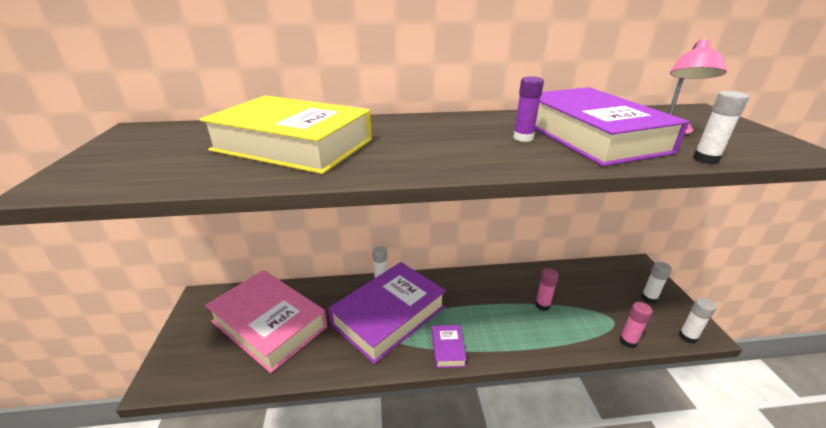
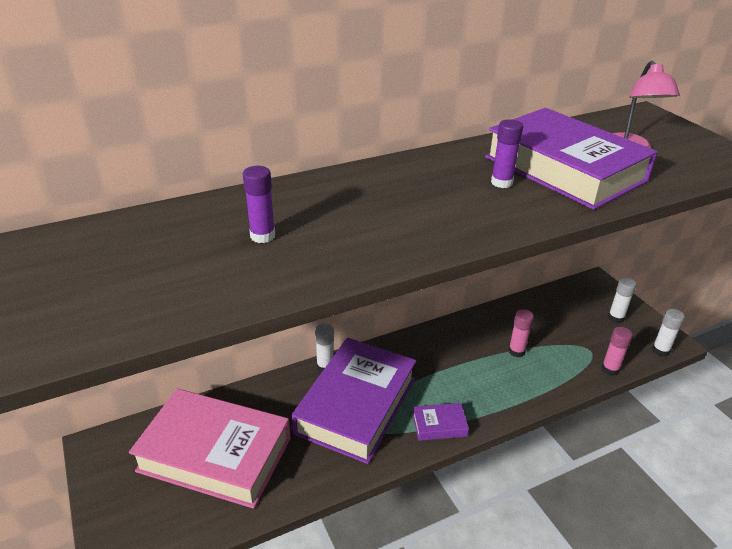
camera: 20 degrees left, 5 degrees up
(293, 145) = (262, 236): yellow book -> purple glue stick
(448, 349) = (439, 425): purple book -> purple book turned 75 degrees counterclockwise
(705, 159) = (673, 185): white glue stick -> none

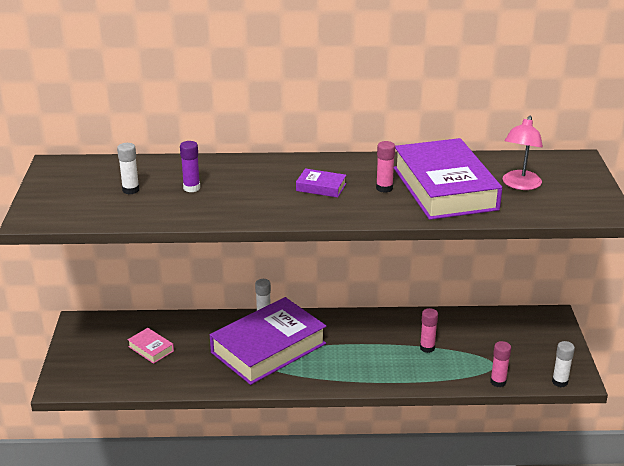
camera: 25 degrees right, 5 degrees down
(215, 454) = (151, 349): pink book -> pink book, size x0.41
(439, 425) = (321, 377): purple book -> purple book (321, 187)
(501, 183) = (384, 188): purple glue stick -> pink glue stick
(616, 318) = (543, 348): white glue stick -> white glue stick (131, 190)

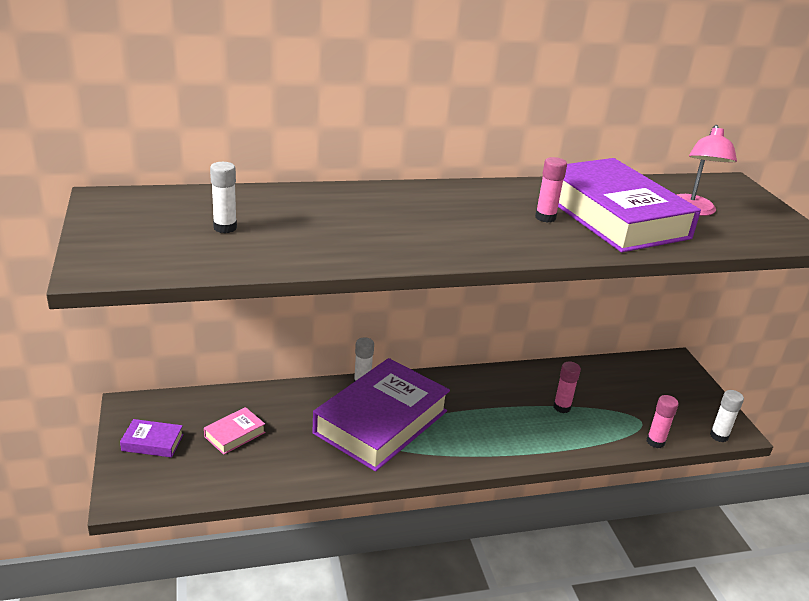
camera: 15 degrees left, 0 degrees up
(151, 349) = (235, 434): pink book -> pink book turned 75 degrees counterclockwise
(191, 188) = (306, 223): purple glue stick -> none
(321, 187) = (469, 218): purple book -> purple book (152, 442)

